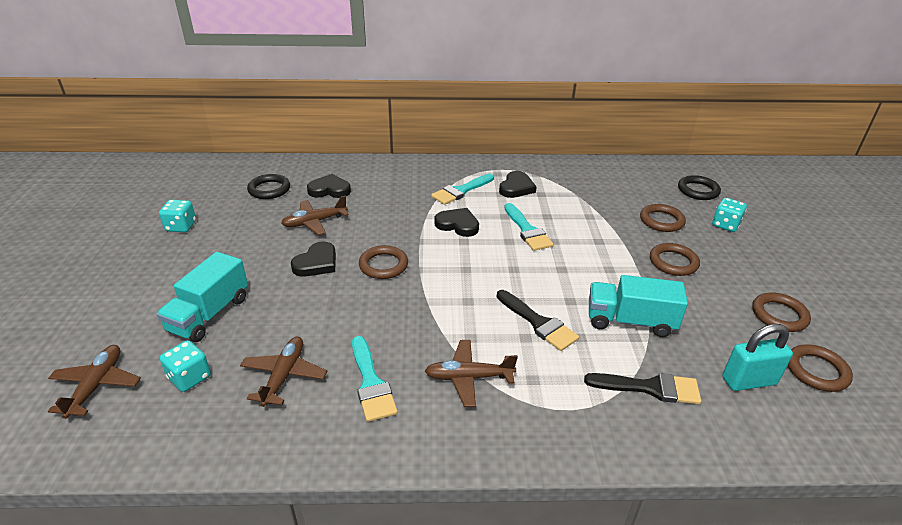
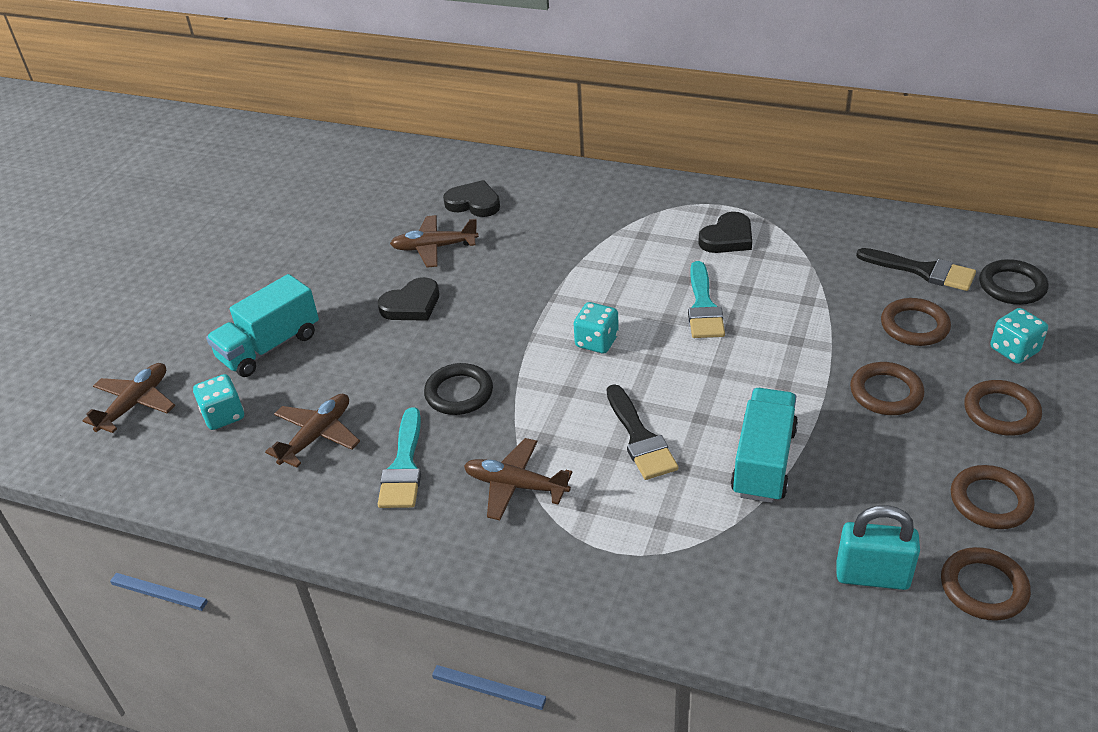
camera: 25 degrees right, 5 degrees up
(181, 226) = (280, 228): turquoise dice -> turquoise dice (596, 341)
(269, 189) = (400, 191): black ring -> black ring (459, 393)
(383, 265) = (489, 322): brown ring -> brown ring (1001, 412)
(457, 225) = (613, 282): black heart -> none
(461, 191) = (646, 231): turquoise brush -> none
(630, 321) = (763, 462): turquoise truck -> turquoise truck turned 75 degrees clockwise
(649, 388) = (730, 551): black brush -> black brush (922, 271)

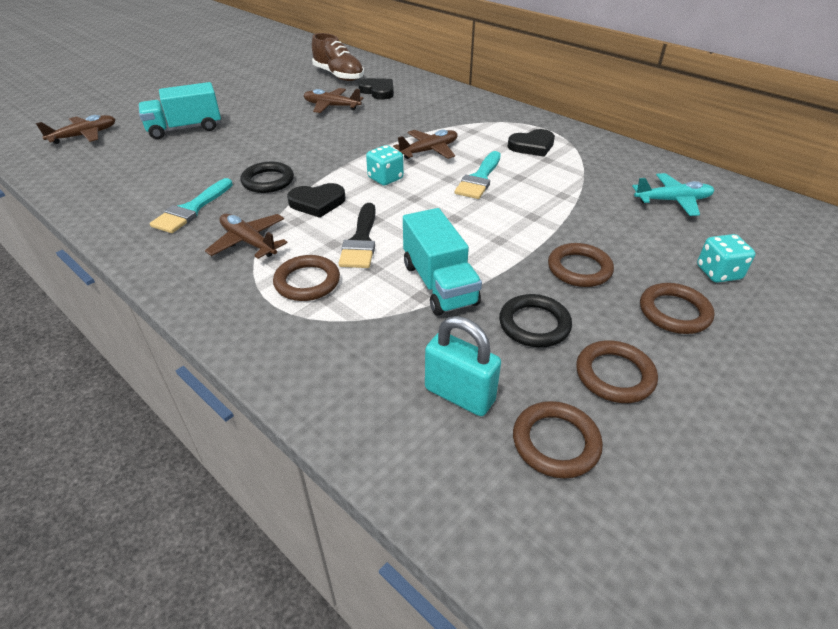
camera: 20 degrees right, 0 degrees up
(223, 416) = (122, 154): turquoise dice -> none
(317, 436) = (160, 178): brown plane -> brown plane (429, 151)
(396, 189) = (338, 75): none -> brown shoe
(412, 305) = (288, 130): black heart -> black heart (317, 203)
(763, 462) = (439, 284): turquoise truck -> turquoise truck turned 120 degrees clockwise
(914, 326) = (638, 233): brown ring -> brown ring (307, 282)
(922, 271) = (673, 201): black brush -> turquoise plane
(1012, 286) = (747, 230): black ring -> black ring (534, 324)

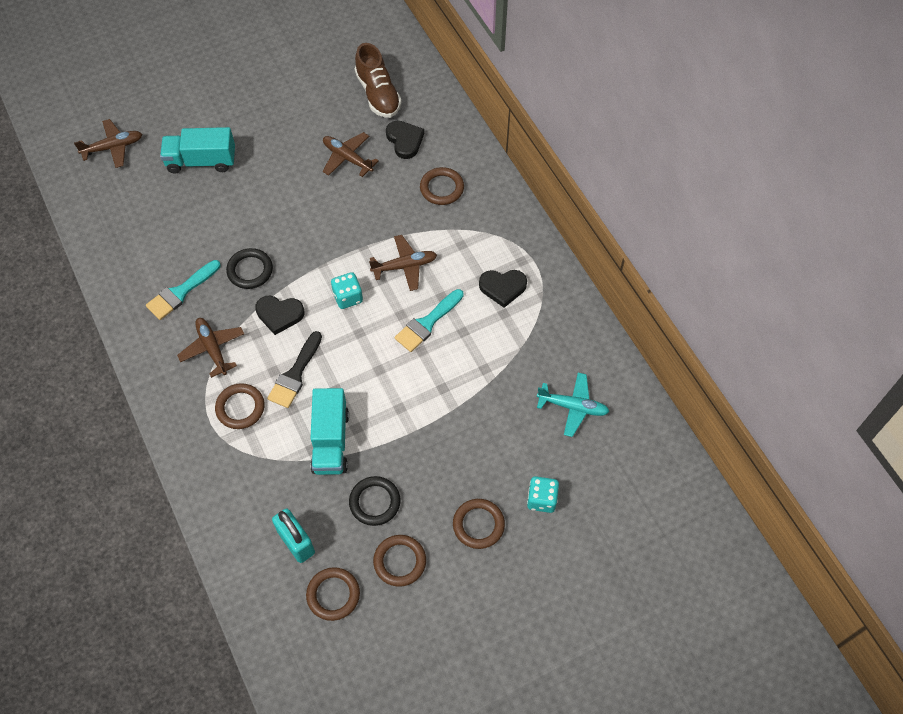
camera: 20 degrees right, 20 degrees up
(579, 269) = (440, 460): brown ring -> brown ring (442, 188)

